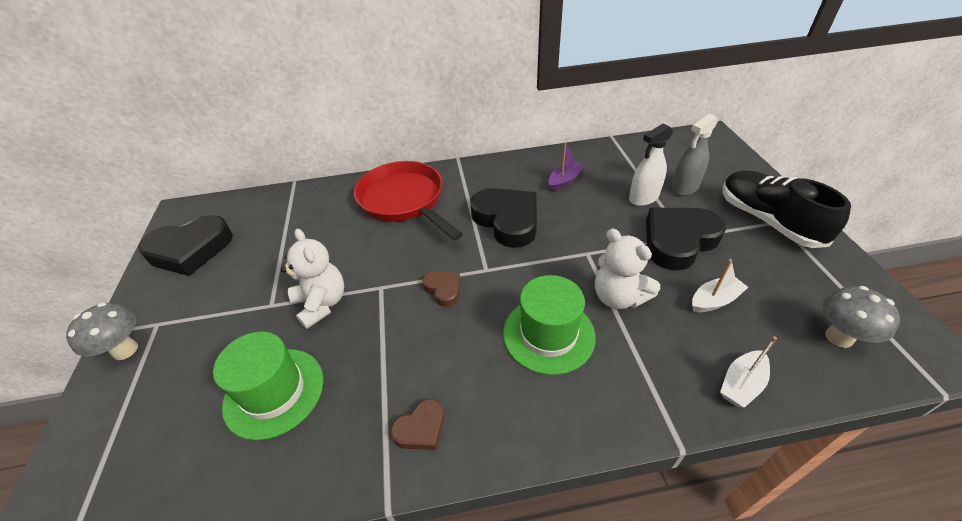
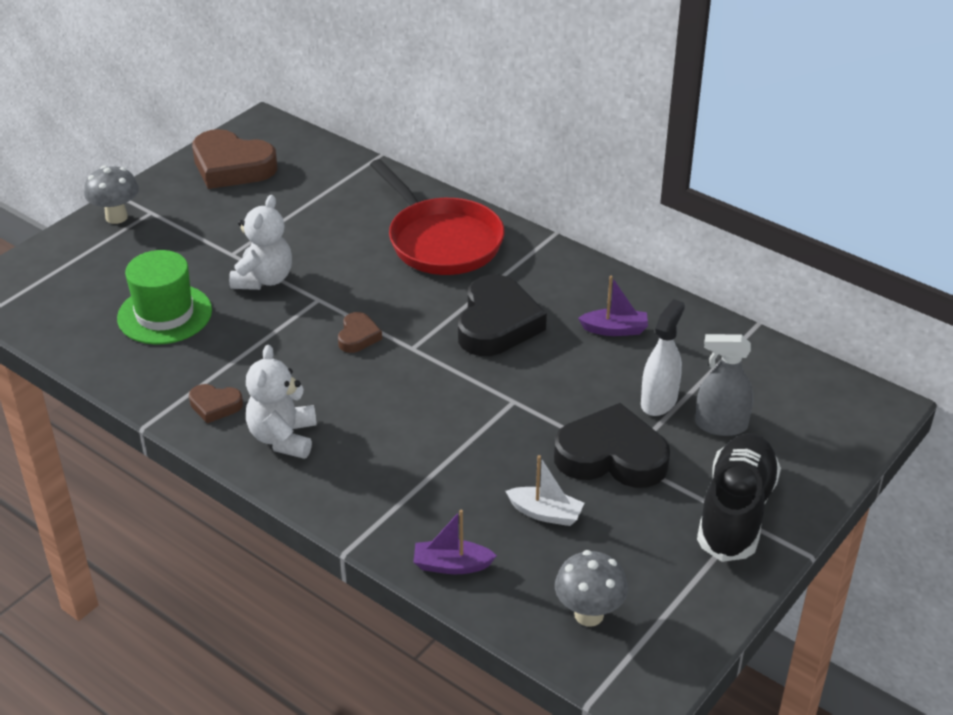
camera: 45 degrees right, 5 degrees down
(191, 250) = (232, 167): black heart -> brown heart
(404, 201) = (441, 241): red pan -> red pan turned 135 degrees clockwise
(548, 334) = (379, 426): green hat -> none
(618, 297) = (475, 448): white teddy bear -> white teddy bear (283, 438)
(643, 198) = (659, 401): white spray bottle -> white spray bottle turned 105 degrees clockwise
(741, 384) = (451, 565): white boat -> purple boat

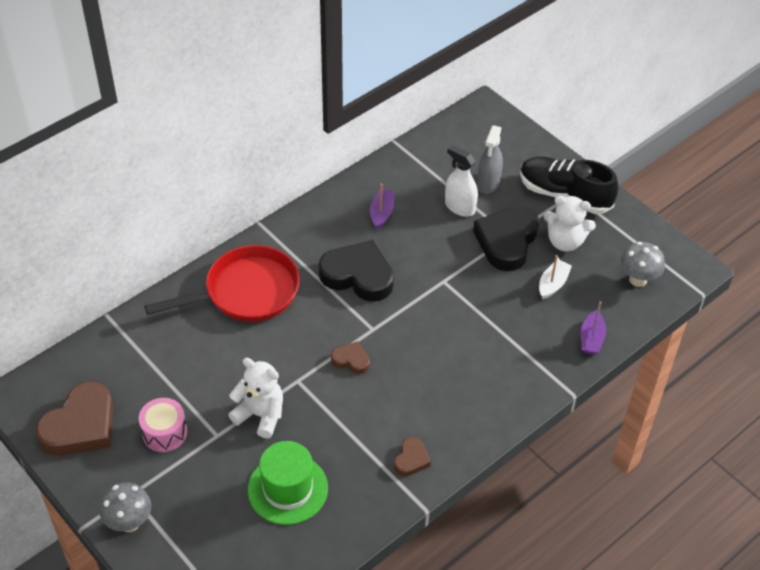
camera: 80 degrees left, 10 degrees up
(230, 219) = (164, 433): none -> pink drum
(283, 438) = (456, 418): white teddy bear -> white teddy bear (565, 241)

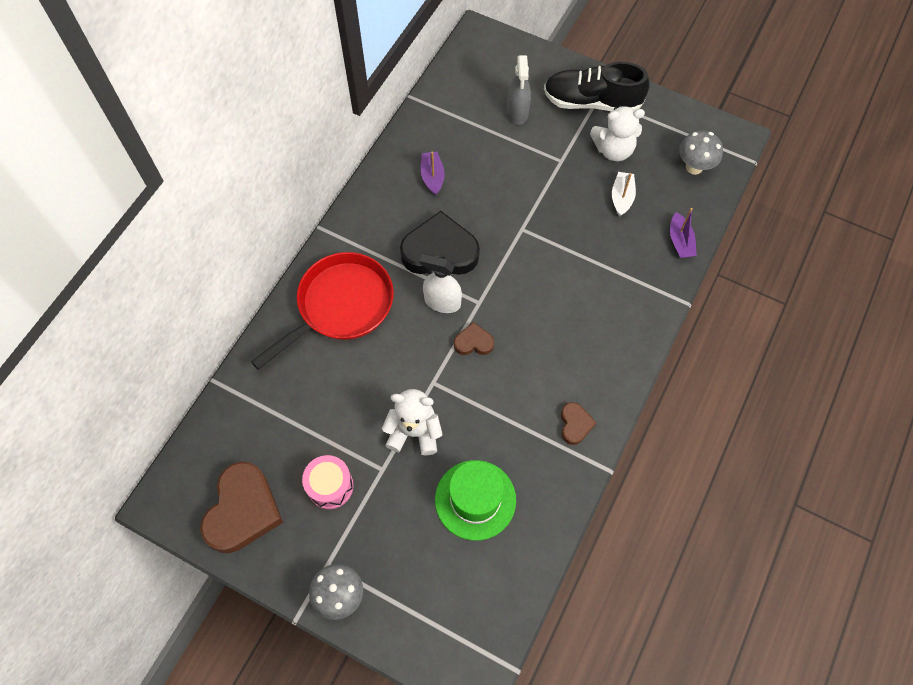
camera: 20 degrees left, 15 degrees up
(460, 207) = (502, 146): white spray bottle -> white spray bottle (442, 302)
(507, 241) = (561, 167): black heart -> none

